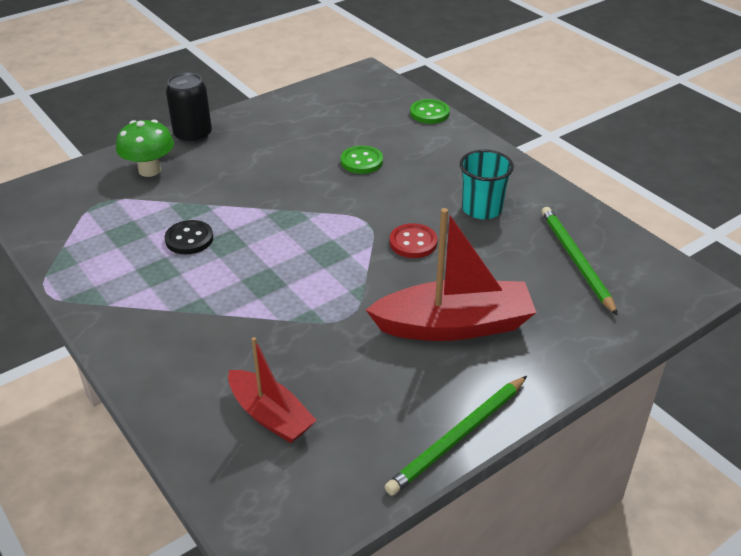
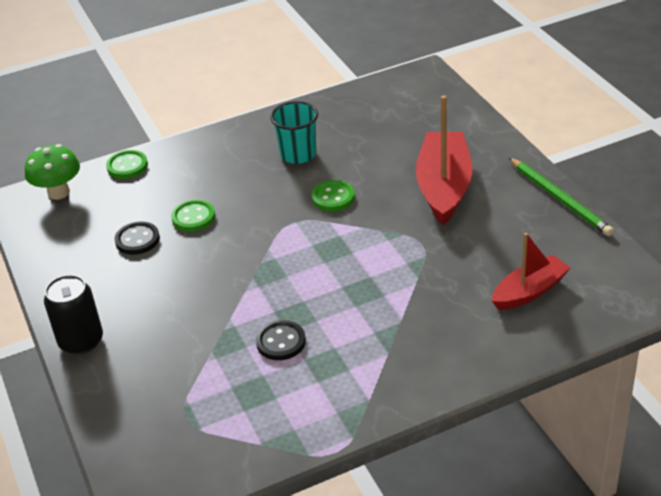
camera: 75 degrees left, 0 degrees up
(149, 170) = (138, 377): green mushroom -> green mushroom (58, 192)
(324, 138) = (137, 240): none -> black button
(413, 242) = (333, 197): red button -> green button
(575, 260) = (381, 118): green pencil -> none

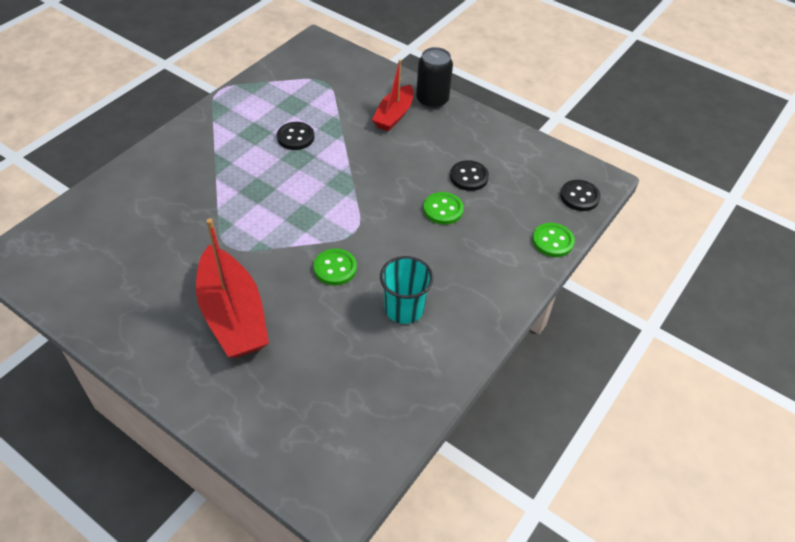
camera: 145 degrees right, 10 degrees up
(58, 192) = (579, 197): green mushroom -> black button
(529, 291) = (118, 229): red boat -> red boat (394, 115)
(560, 199) = (107, 338): green pencil -> none

